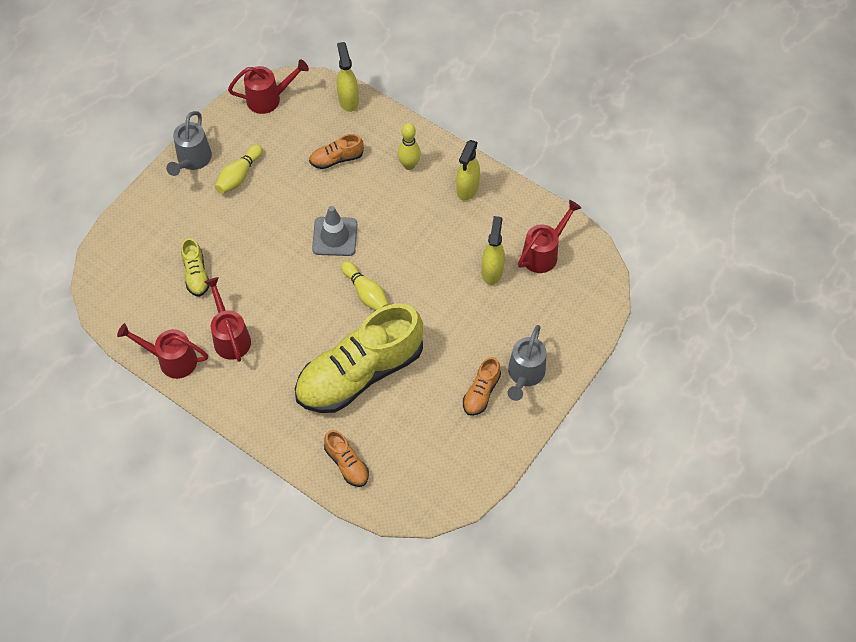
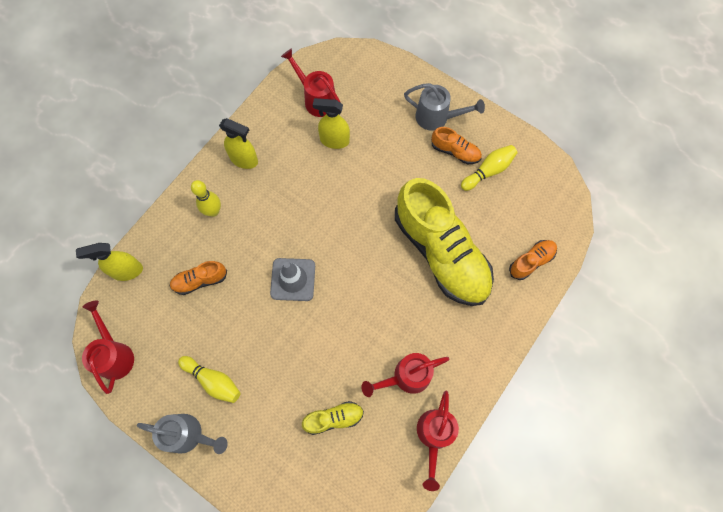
camera: 90 degrees left, 10 degrees up
(336, 159) = (200, 280): orange shoe -> orange shoe turned 90 degrees clockwise
(366, 293) = (357, 248): yellow bowling pin -> yellow bowling pin (488, 171)

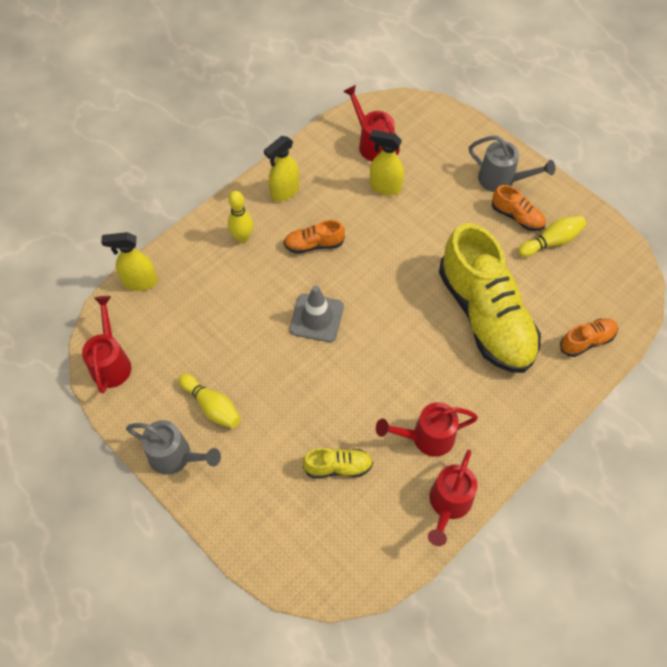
camera: 10 degrees right, 10 degrees down
(200, 280) = (216, 303): orange shoe -> orange shoe (314, 244)
(244, 160) = (284, 192): yellow spray bottle -> yellow spray bottle turned 105 degrees clockwise

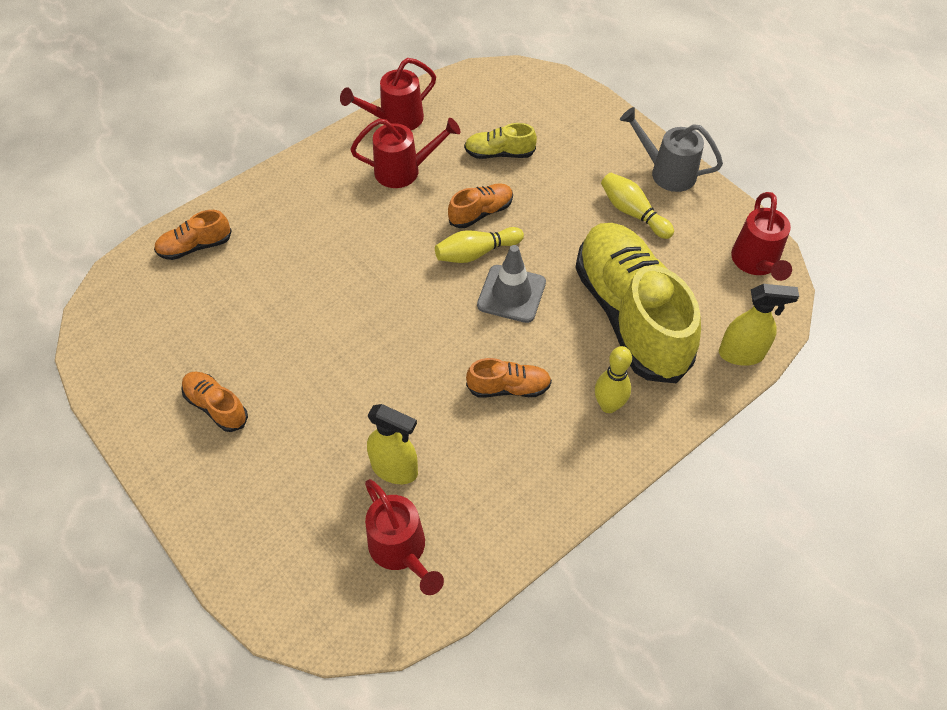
camera: 175 degrees left, 5 degrees down
(284, 192) = (548, 473): yellow spray bottle -> none
(349, 395) = (481, 213): none -> orange shoe
(448, 504) = (395, 119): red watering can -> red watering can turned 150 degrees counterclockwise
(485, 316) = (304, 281): yellow shoe -> yellow shoe (630, 315)
(501, 180) = (216, 466): grey watering can -> none
(551, 241) = (183, 367): yellow bowling pin -> yellow bowling pin (476, 253)

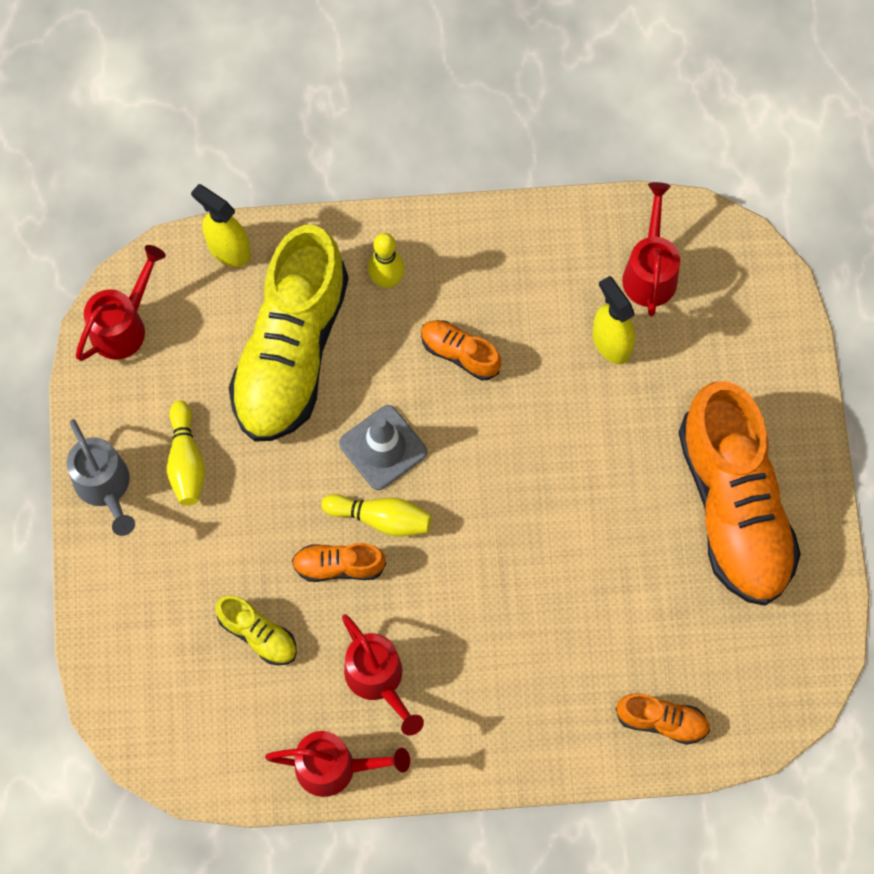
camera: 145 degrees left, 15 degrees up
(216, 406) = (734, 507): orange shoe -> orange shoe, size x2.36
(404, 171) = (378, 680): red watering can -> red watering can turned 150 degrees counterclockwise

